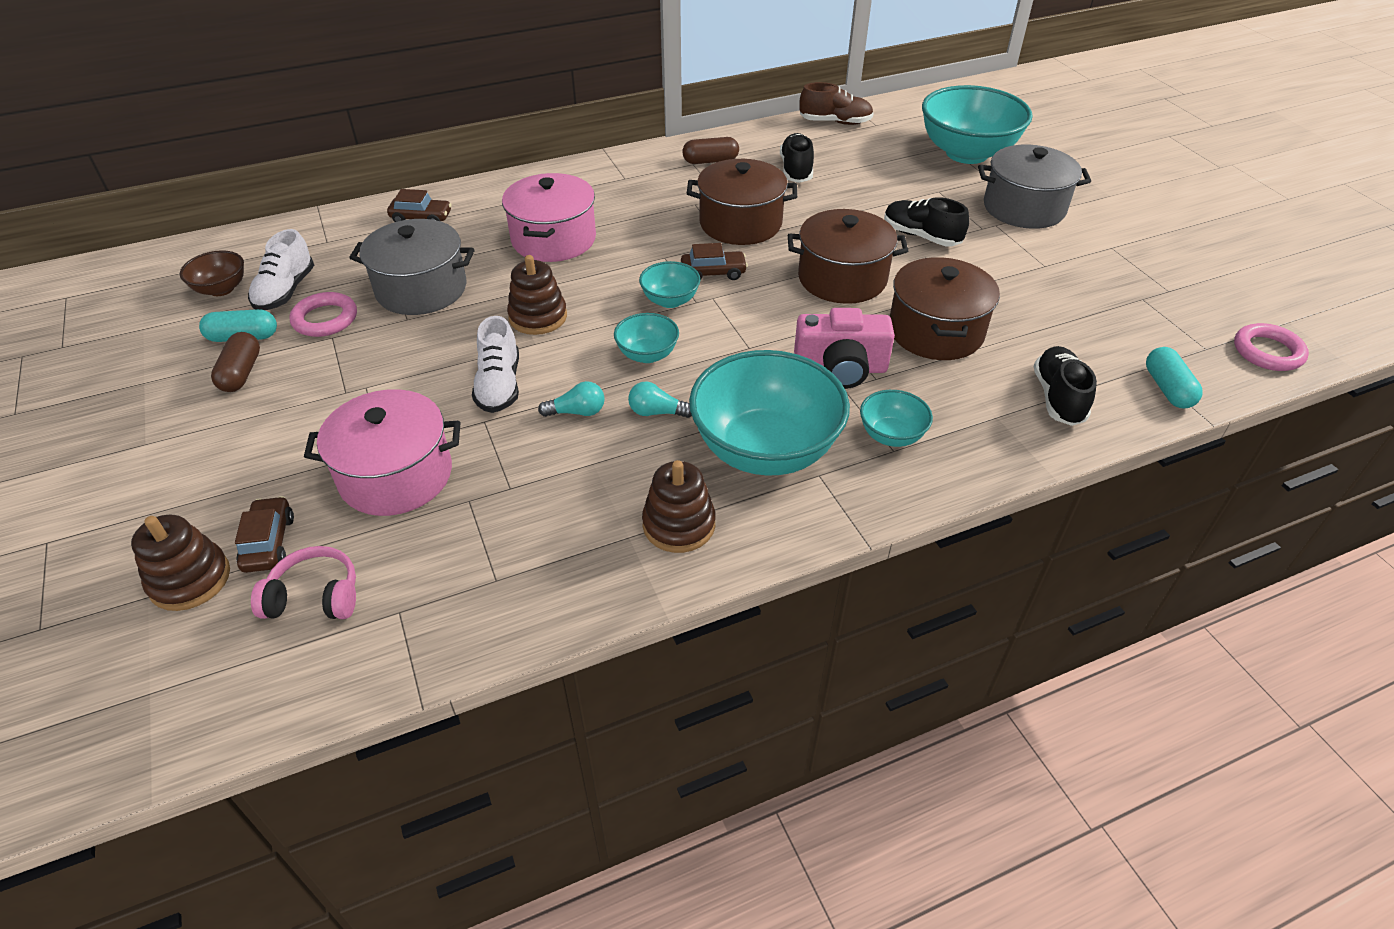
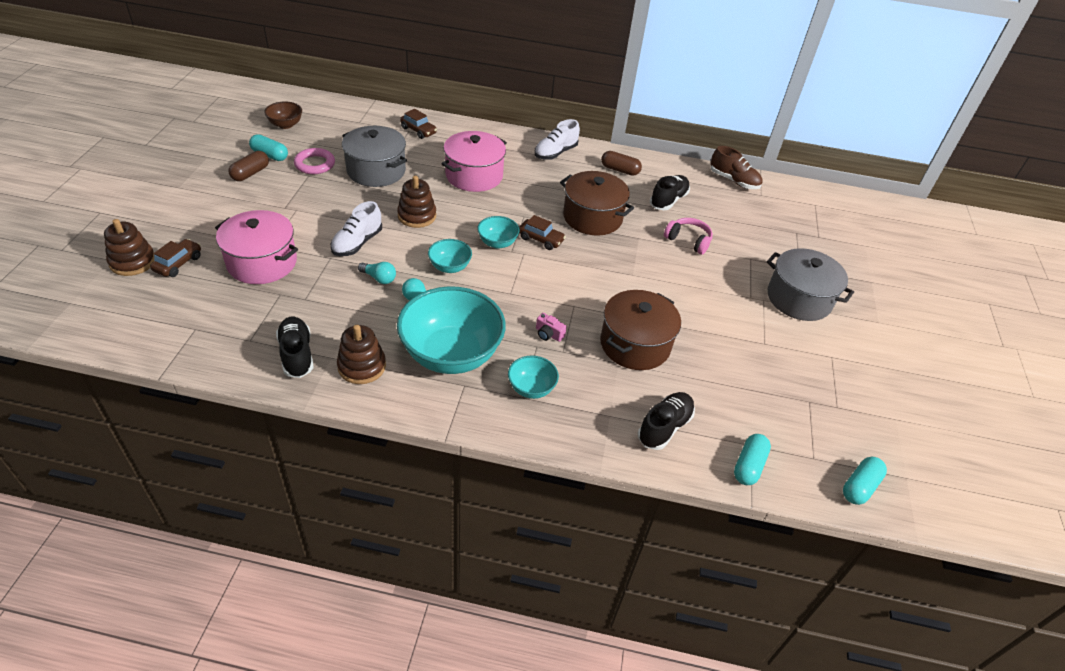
camera: 30 degrees right, 0 degrees up
(285, 291) = (312, 140): white shoe -> white shoe (555, 153)
(315, 597) = (170, 300): pink headphones -> pink headphones (688, 241)
(840, 368) = (548, 334): pink camera -> pink camera, size x0.45
(842, 278) = (615, 282): brown pot -> none
(921, 236) = (700, 281): black shoe -> black shoe (297, 354)
(966, 153) = (804, 243): turquoise bowl -> none
(1267, 352) = (859, 487): pink ring -> turquoise capsule

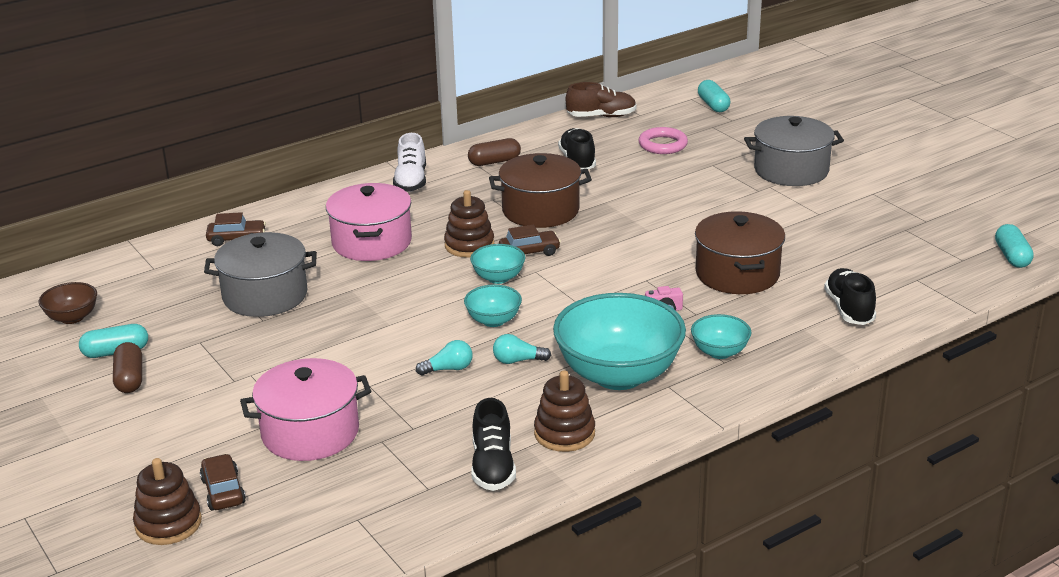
camera: 40 degrees left, 15 degrees down
(297, 354) = (493, 466): black shoe -> black shoe turned 120 degrees counterclockwise
(315, 164) = (186, 329): pink ring -> pink ring (663, 145)
(357, 243) = (371, 359): white shoe -> none
(417, 216) = (383, 304): brown stacking toy -> brown stacking toy (469, 245)
(688, 241) = (646, 180): pink headphones -> none
(748, 466) = (935, 292): turquoise capsule -> turquoise capsule (713, 105)

